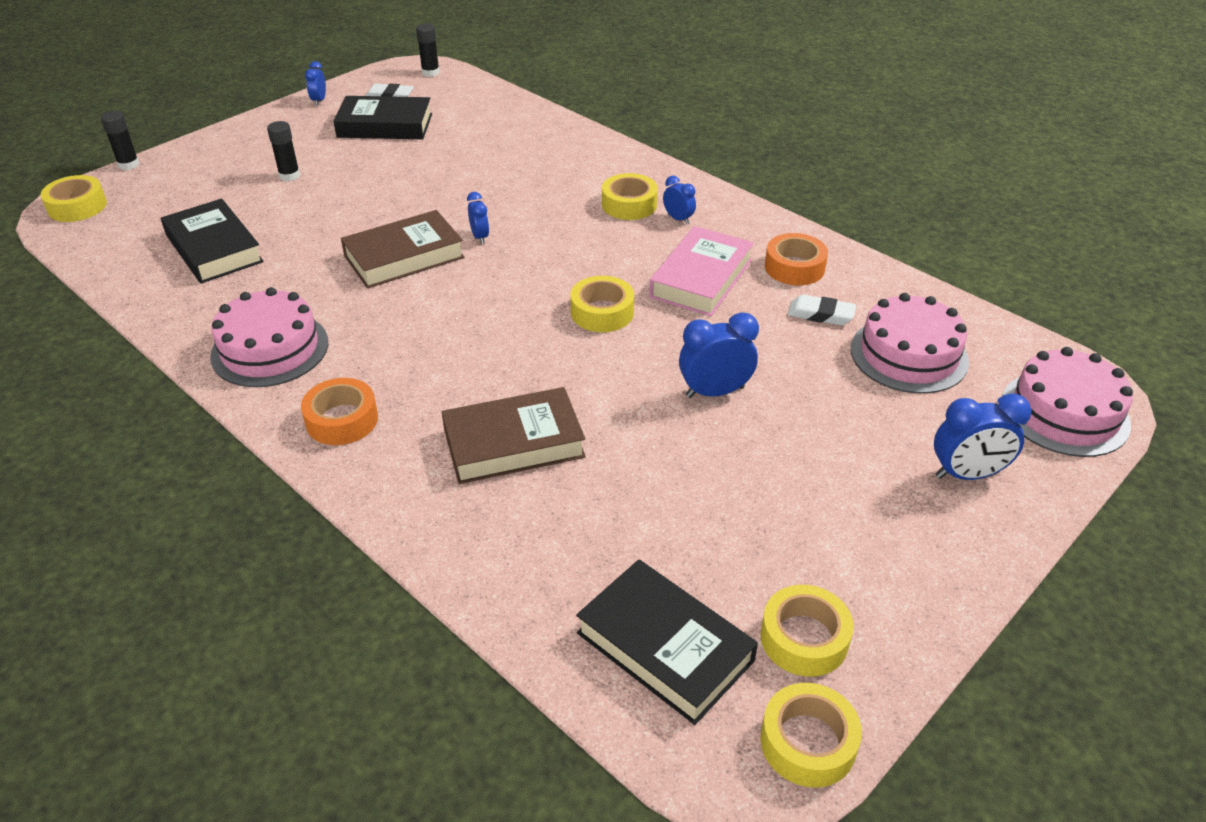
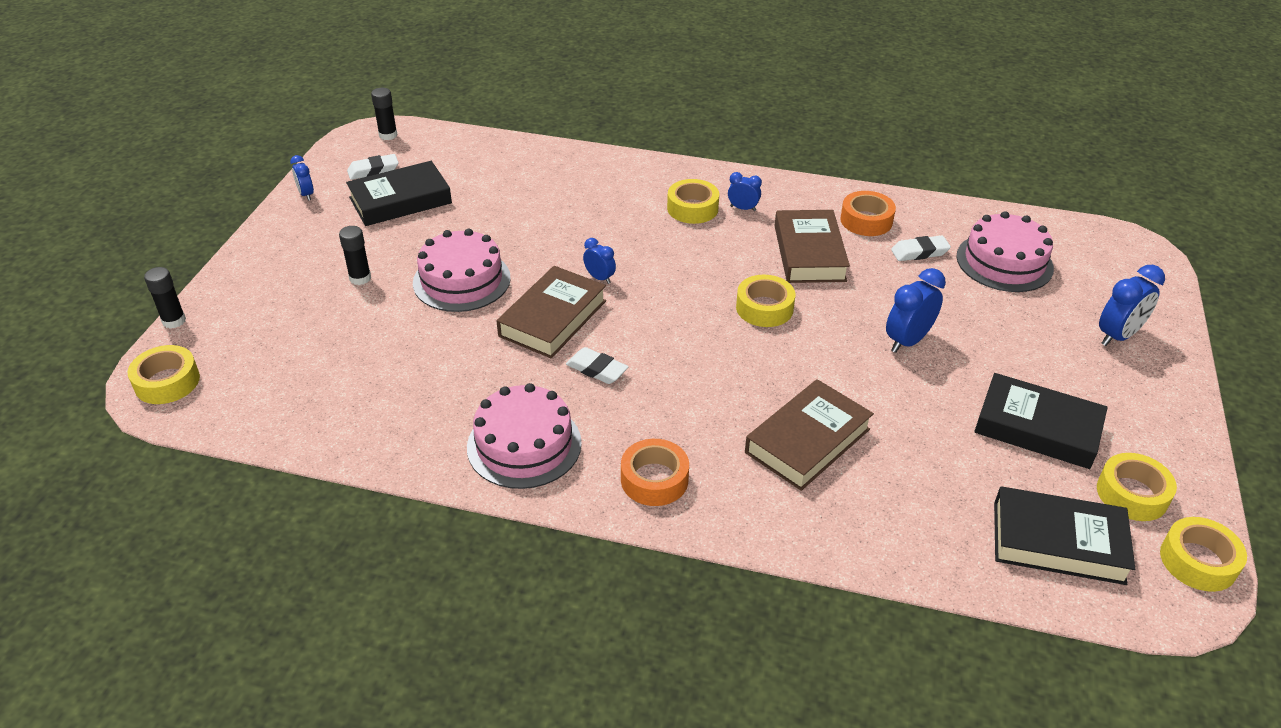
camera: 30 degrees left, 0 degrees up
(214, 248) = (364, 373): black book -> black book (1037, 427)
(394, 311) = (597, 369): none -> white eraser
(701, 278) = (809, 253): pink book -> brown book
(1064, 413) = (1132, 268): pink cake -> pink cake (461, 280)

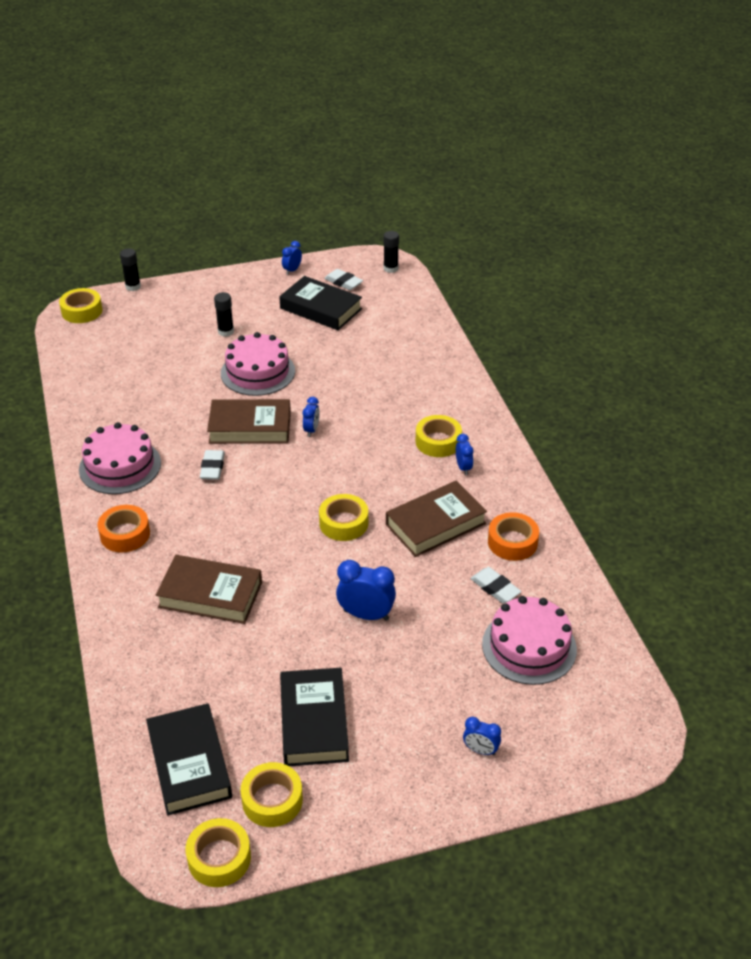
camera: 60 degrees right, 0 degrees up
(1117, 336) = (480, 750): blue clock -> blue clock, size x0.58

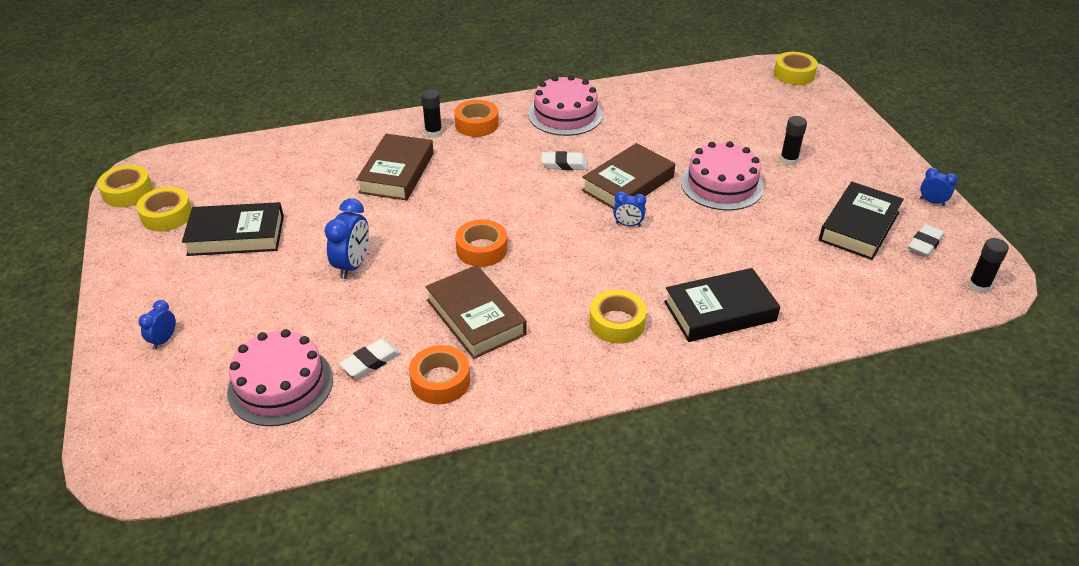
camera: 90 degrees right, 0 degrees up
(133, 286) = (848, 98): black glue stick -> black glue stick (433, 132)
(189, 764) = (219, 173): black book -> black book (719, 311)
(250, 427) = (628, 184): brown book -> brown book turned 45 degrees clockwise
(343, 523) = (482, 249): yellow tape -> orange tape
(463, 468) = (570, 343): blue clock -> none

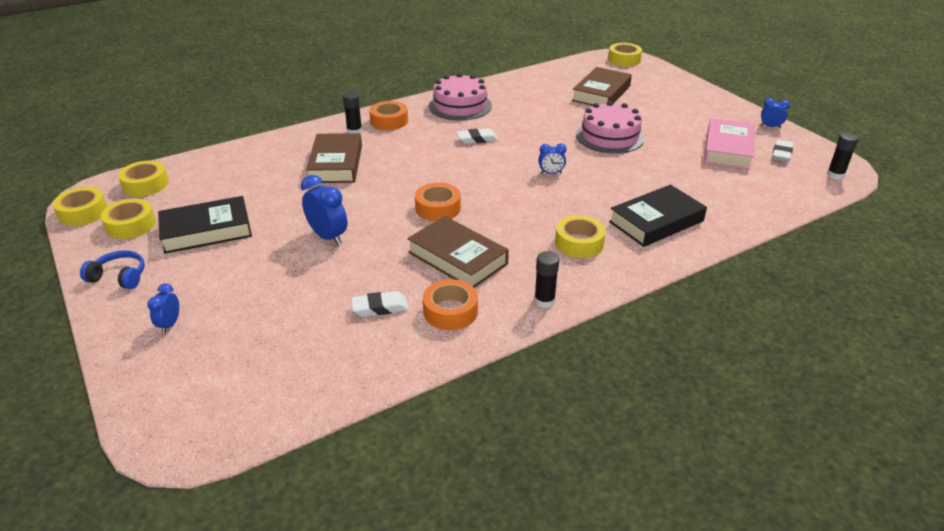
camera: 15 degrees left, 5 degrees down
(136, 275) = (119, 277): none -> blue headphones
(197, 168) = (145, 185): none -> yellow tape
(280, 385) = (303, 341): pink cake -> none
(352, 265) = (328, 237): blue clock -> blue clock turned 45 degrees counterclockwise
(371, 362) = (380, 307): white eraser -> white eraser turned 45 degrees clockwise
(628, 184) = (536, 146): brown book -> brown book (601, 93)
(788, 160) = (651, 114): black glue stick -> black glue stick (544, 301)
(859, 226) = (728, 149): black book -> pink book

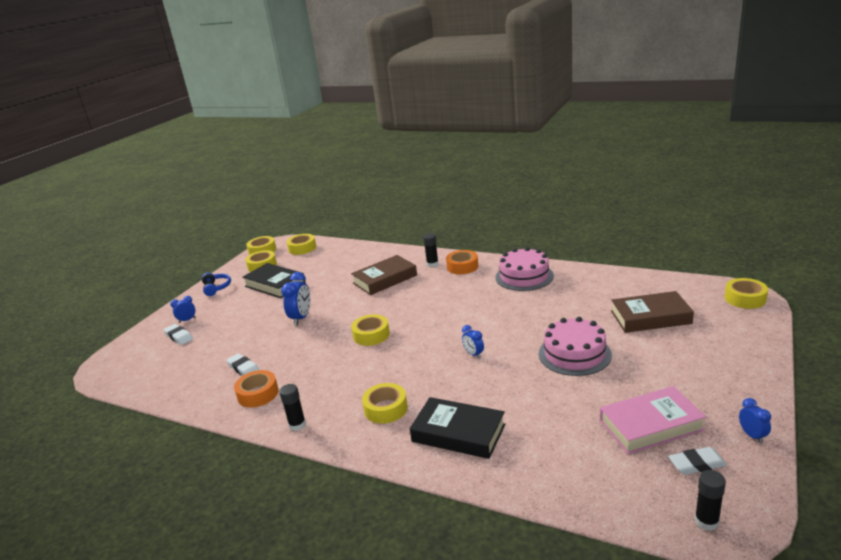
camera: 60 degrees right, 10 degrees down
(438, 208) = (371, 335): orange tape -> yellow tape
(457, 258) = (318, 369): brown book -> none
(477, 139) = (483, 305): white eraser -> white eraser (179, 337)

